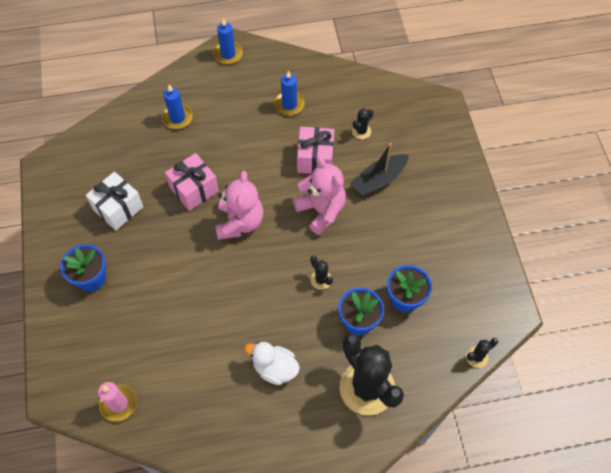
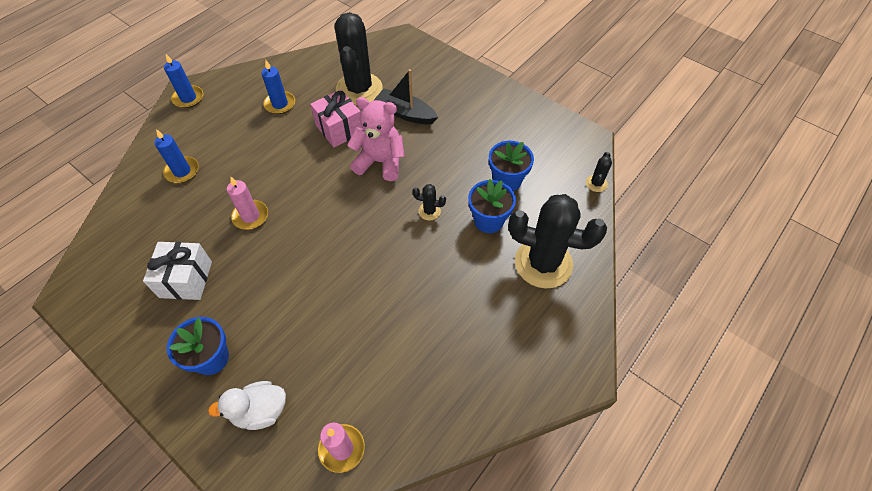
camera: 40 degrees left, 5 degrees down
(194, 189) = (250, 216): pink gift -> pink candle
(240, 222) = (318, 215): pink teddy bear -> none
(275, 368) = (457, 305): white duck -> white duck (260, 411)
(361, 131) = (359, 89): black cactus -> black cactus, size x2.43
(378, 180) = (405, 113): black boat -> black boat turned 105 degrees clockwise

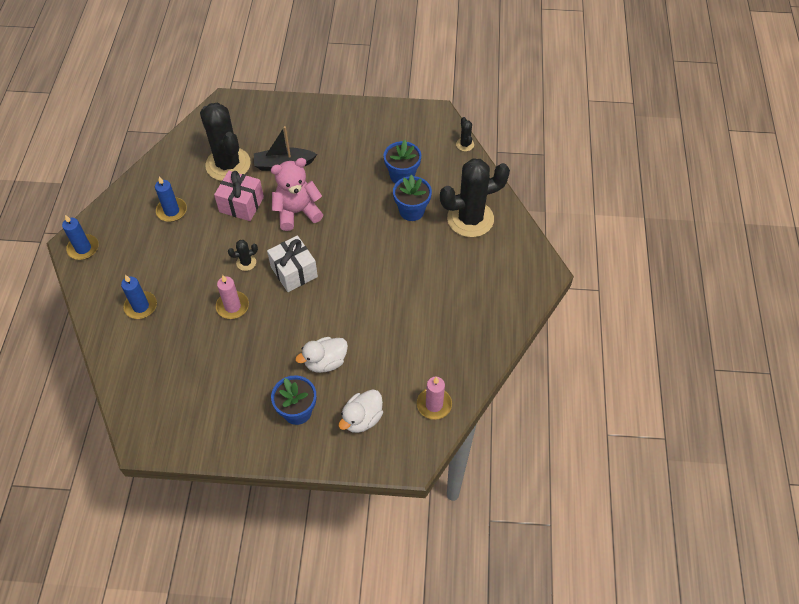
camera: 35 degrees left, 0 degrees up
(186, 279) = (226, 376): white gift -> white gift (294, 272)
(279, 324) = (325, 362): none -> white duck
(429, 211) = (365, 227): black cactus -> black cactus (246, 263)

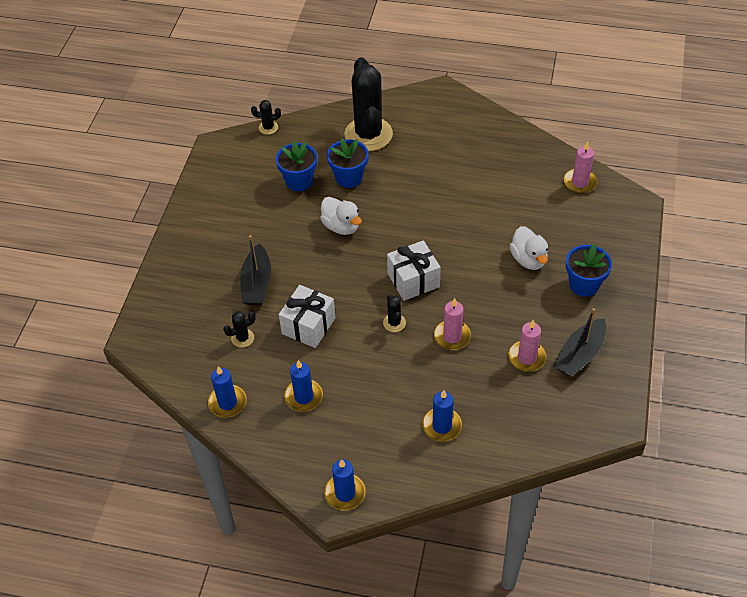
camera: 80 degrees left, 5 degrees down
(167, 165) = (227, 402): none -> blue candle
(210, 366) = (527, 357): none -> pink candle
(213, 409) = (580, 355): none -> black boat
(228, 164) = (242, 338): black cactus -> black cactus, size x0.41
(241, 204) = (308, 326): pink gift -> white gift
(297, 212) = (331, 274): pink teddy bear -> none
(362, 419) = (593, 235): white duck -> white duck (341, 226)

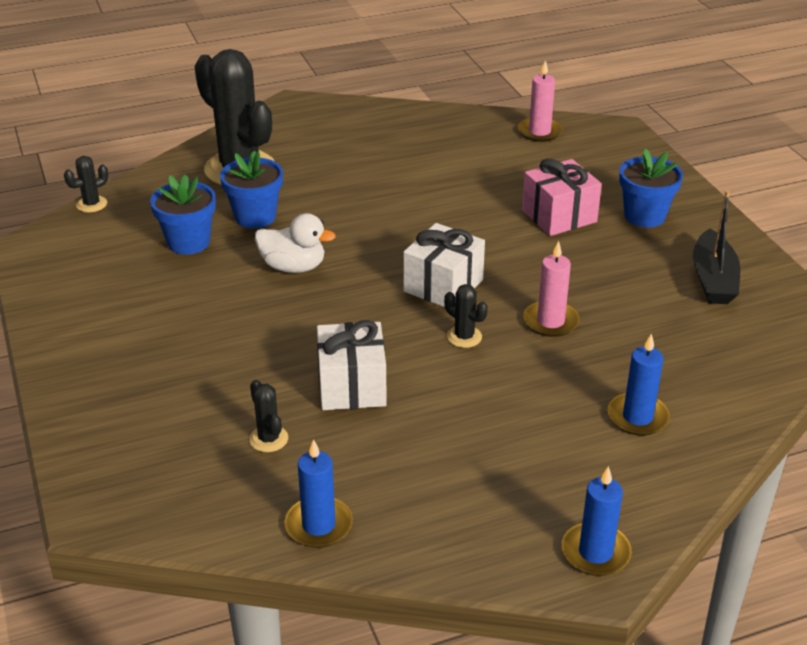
camera: 35 degrees left, 15 degrees down
(242, 338) = (268, 439): black cactus -> black cactus turned 60 degrees counterclockwise
(257, 283) = (231, 369): black boat -> none
(303, 397) = (424, 467): blue candle -> none
(527, 357) = (659, 306): pink candle -> none
(528, 259) = (559, 216): white duck -> pink gift

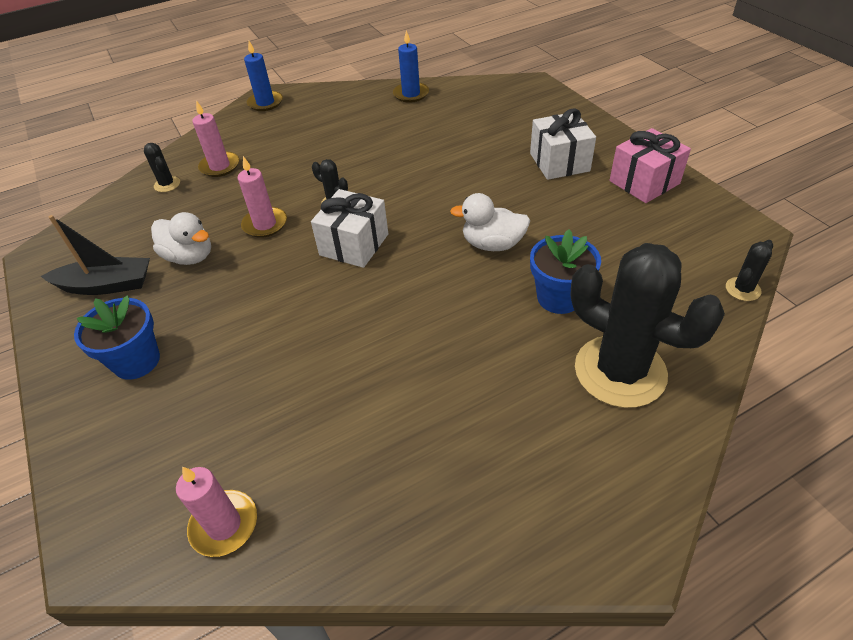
camera: 175 degrees right, 10 degrees up
(188, 242) = (605, 256): blue flower pot -> none
(268, 439) = (455, 125): black cactus -> black cactus (167, 184)
(352, 386) = (412, 159): white gift -> white gift (559, 162)
(559, 216) = (232, 347): pink gift -> pink gift (644, 182)
(631, 296) = (190, 257): none -> white duck
(637, 417) = (220, 166): blue candle -> pink candle
(713, 279) = (107, 285): black boat -> black boat turned 90 degrees clockwise

